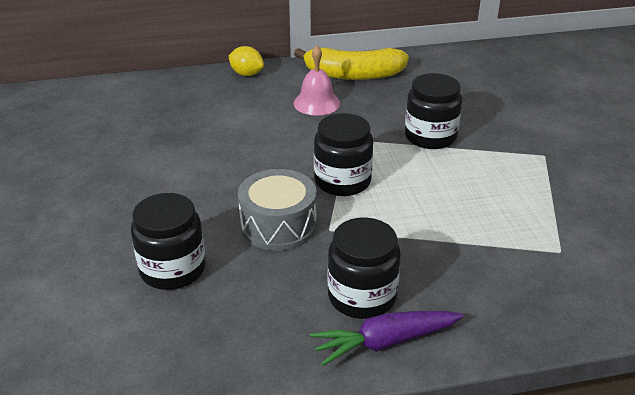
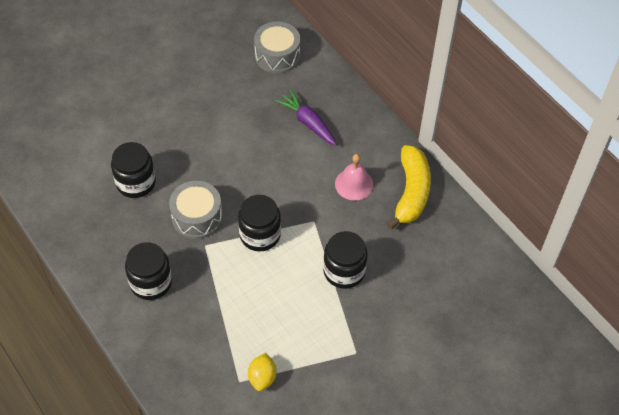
camera: 65 degrees right, 20 degrees up
(88, 106) = (277, 56): none -> grey drum
(247, 74) = (373, 123): yellow lemon -> yellow lemon (262, 377)
(353, 75) = (411, 192): yellow banana -> yellow banana turned 150 degrees counterclockwise
(385, 342) = (119, 305): purple carrot -> purple carrot (308, 122)

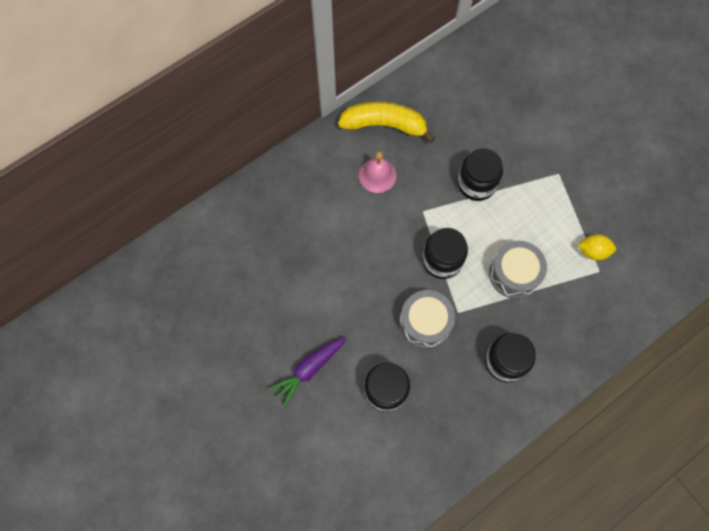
camera: 90 degrees left, 15 degrees up
(277, 56) = (209, 253): grey drum -> grey drum (514, 274)
(308, 122) = (302, 219): purple carrot -> purple carrot (309, 369)

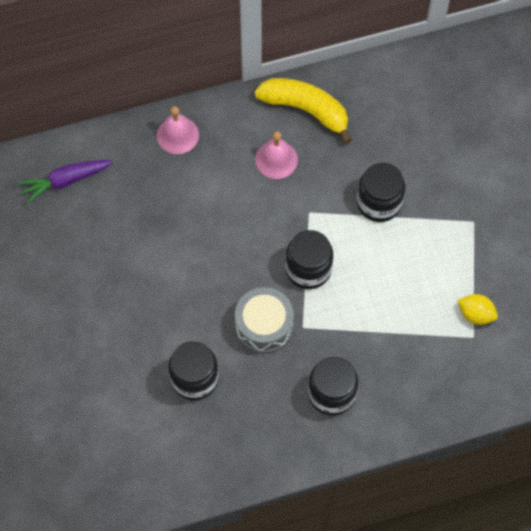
camera: 20 degrees right, 5 degrees down
(286, 181) = (177, 135): none -> pink bell
(309, 369) = (125, 330): purple carrot -> purple carrot (65, 181)
(514, 274) = (379, 309): grey drum -> none

